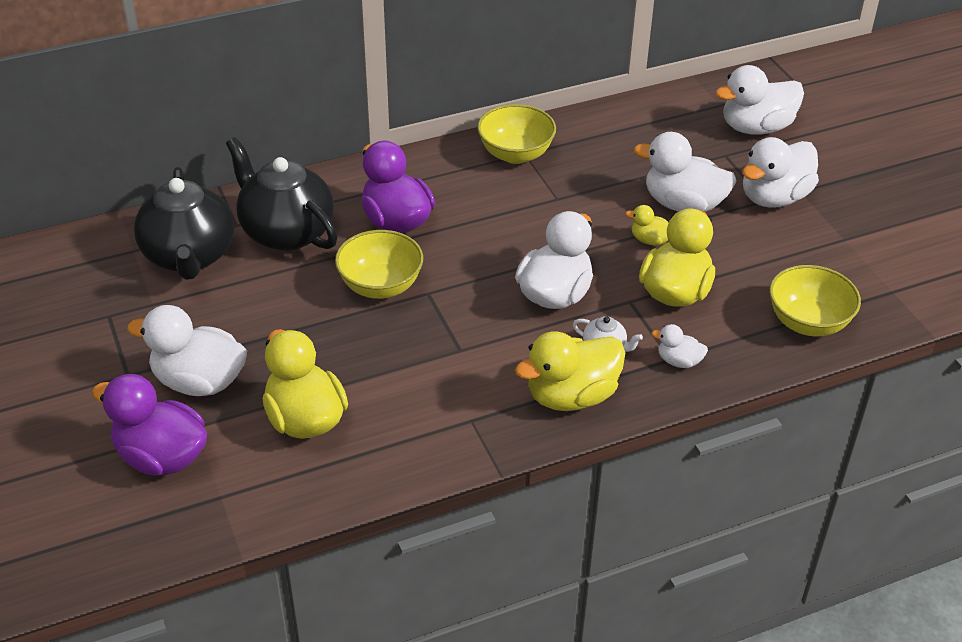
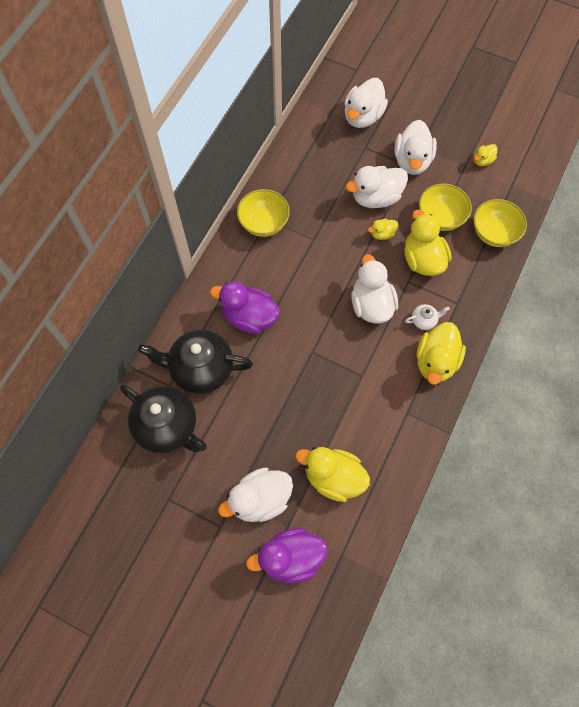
camera: 40 degrees left, 25 degrees up
(380, 286) = (285, 366): yellow bowl -> yellow bowl (440, 217)
(679, 361) = (461, 302): white duck -> none
(876, 247) = (482, 161): none -> yellow duck

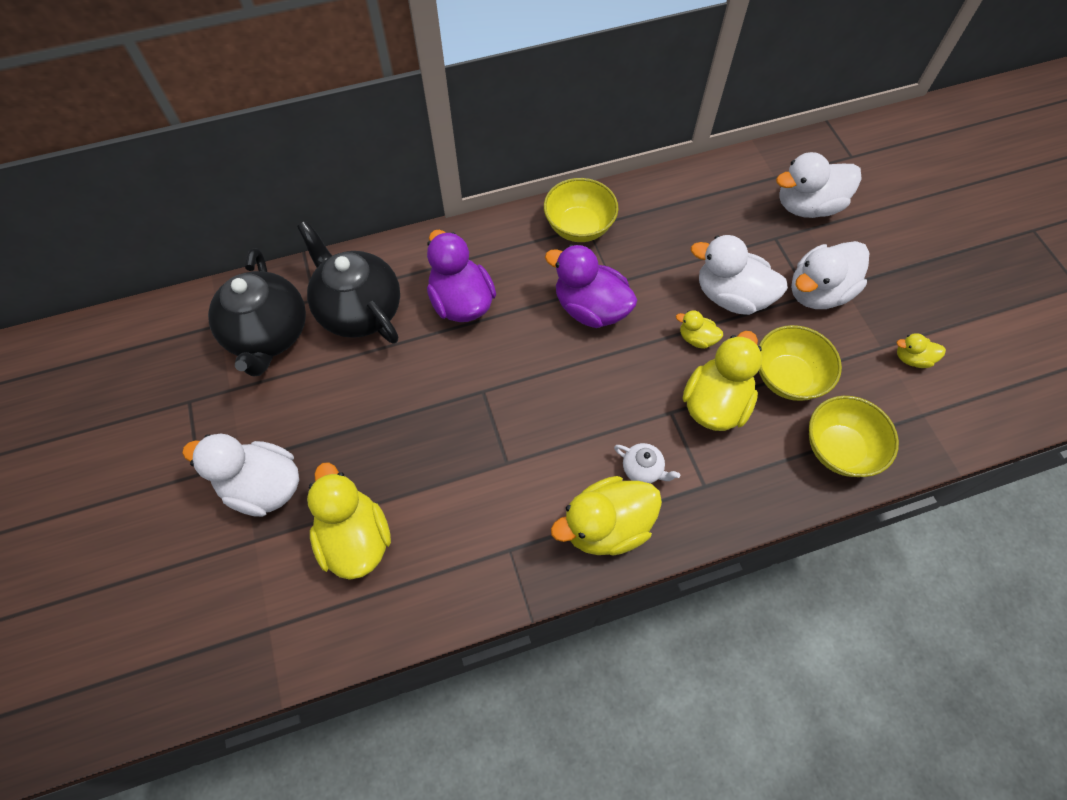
camera: 45 degrees right, 5 degrees down
(290, 558) = (219, 575): purple duck -> purple duck (590, 308)
(371, 304) = (601, 400): white duck -> none

